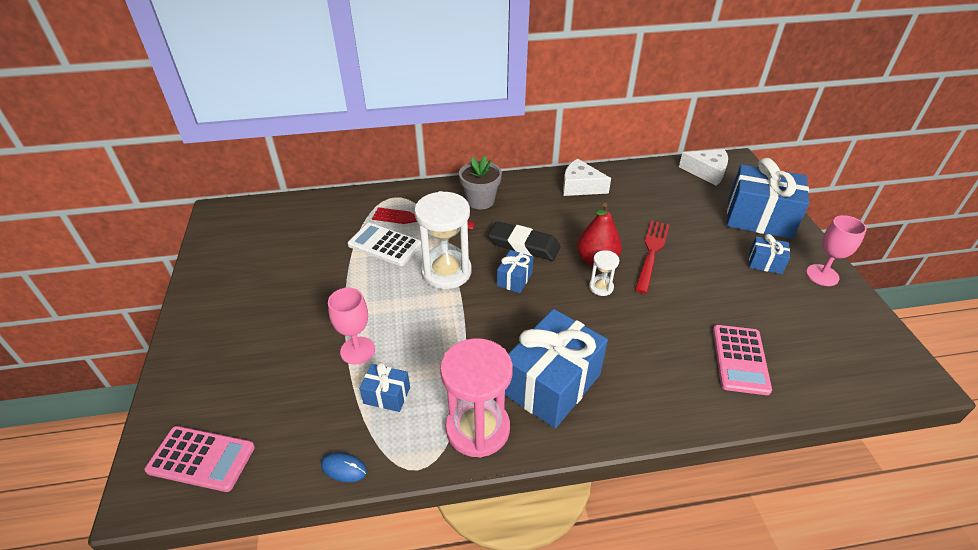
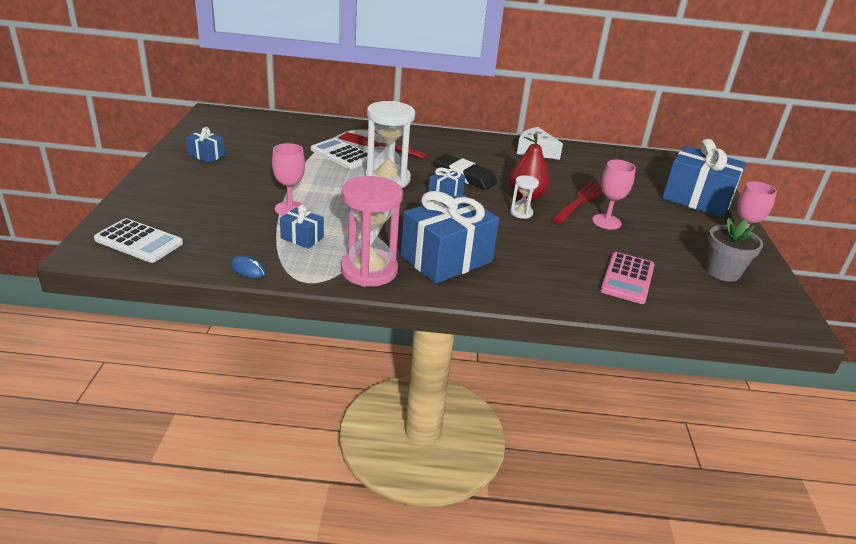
camera: 10 degrees right, 10 degrees down
(201, 458) = (139, 241): pink calculator -> white calculator
(480, 201) = (439, 144): grey flower pot -> grey flower pot (722, 272)
(688, 277) = (606, 222): none -> pink goblet
(706, 172) = (662, 163): white cheese -> none
(765, 263) = (686, 227): blue gift -> blue gift (206, 155)

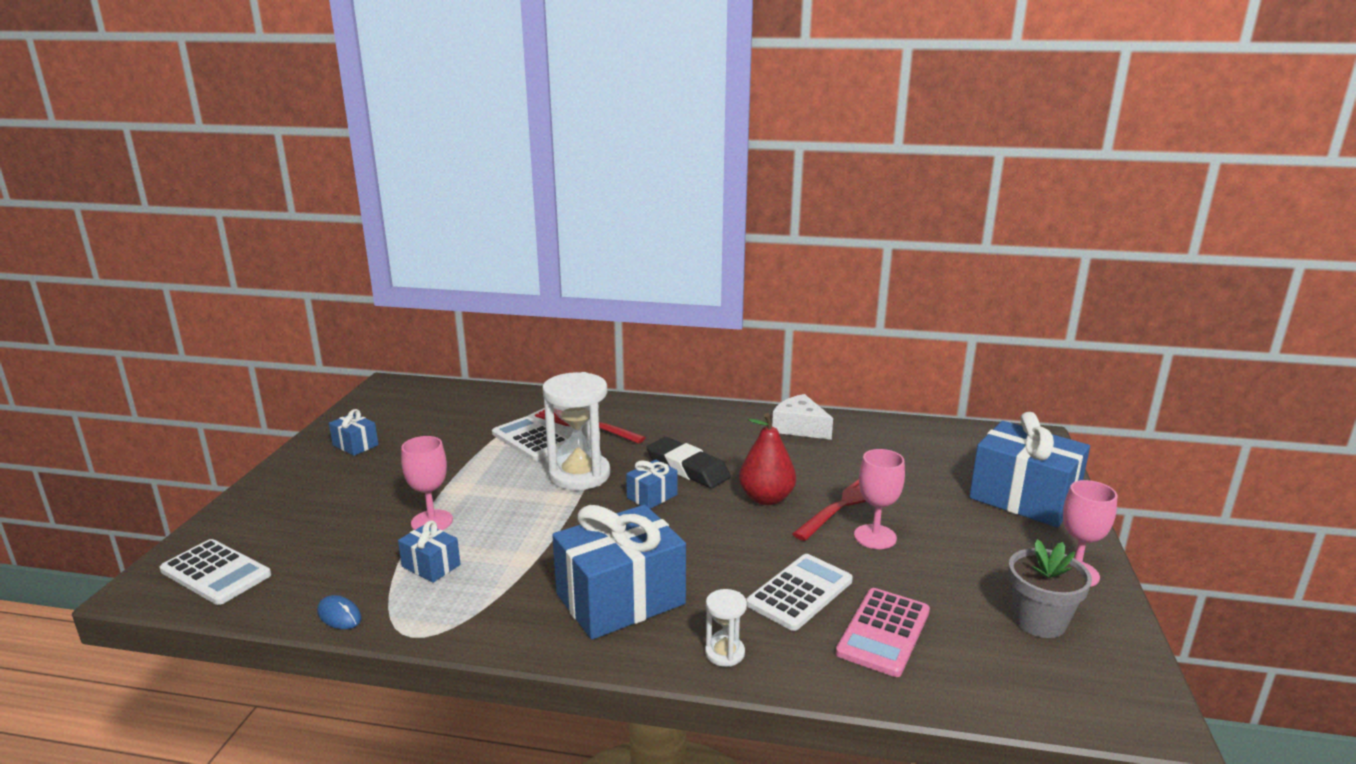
camera: 10 degrees right, 10 degrees down
(369, 270) = (504, 618): pink hourglass -> none
(521, 213) = (752, 524): white hourglass -> white hourglass (724, 653)
(566, 255) = (800, 592): none -> white calculator

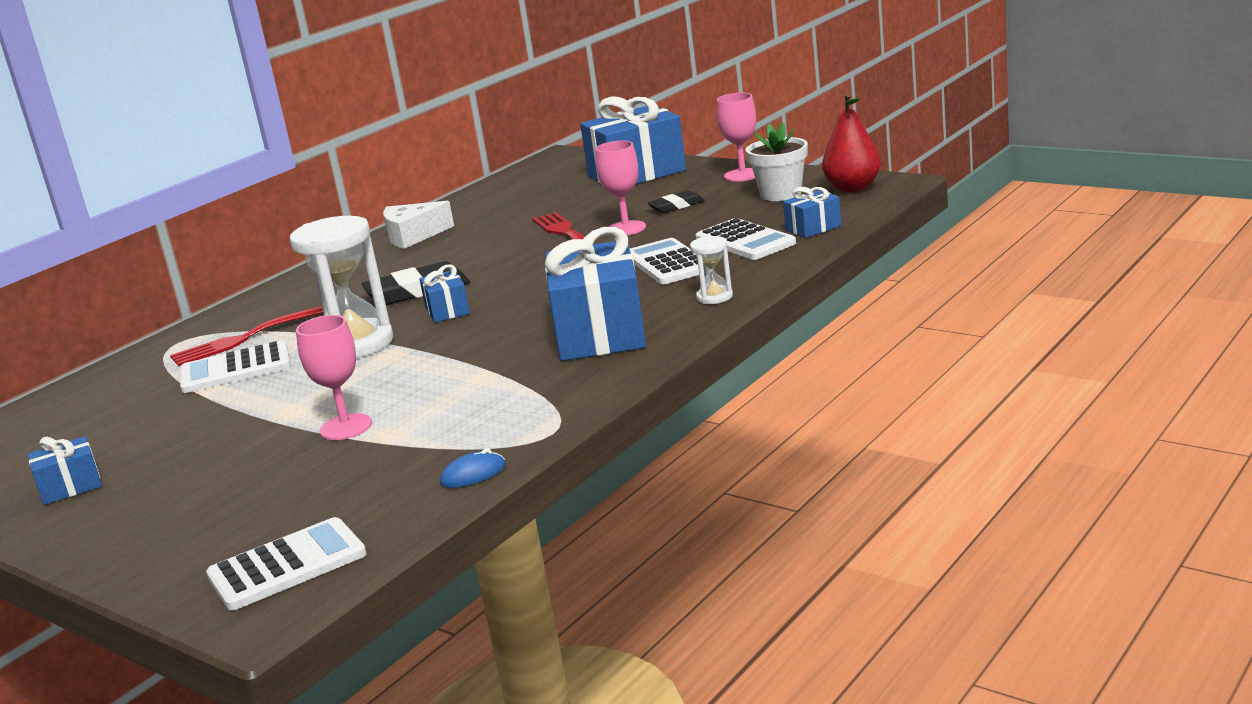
camera: 60 degrees left, 0 degrees up
(431, 566) = (437, 425): blue gift -> blue gift (813, 228)
(766, 498) = (517, 262): red pear -> red pear (853, 188)
(884, 632) = (745, 241): pink calculator -> white calculator
(953, 552) = (676, 206): none -> black eraser
(1039, 621) = (781, 194): grey flower pot -> white flower pot

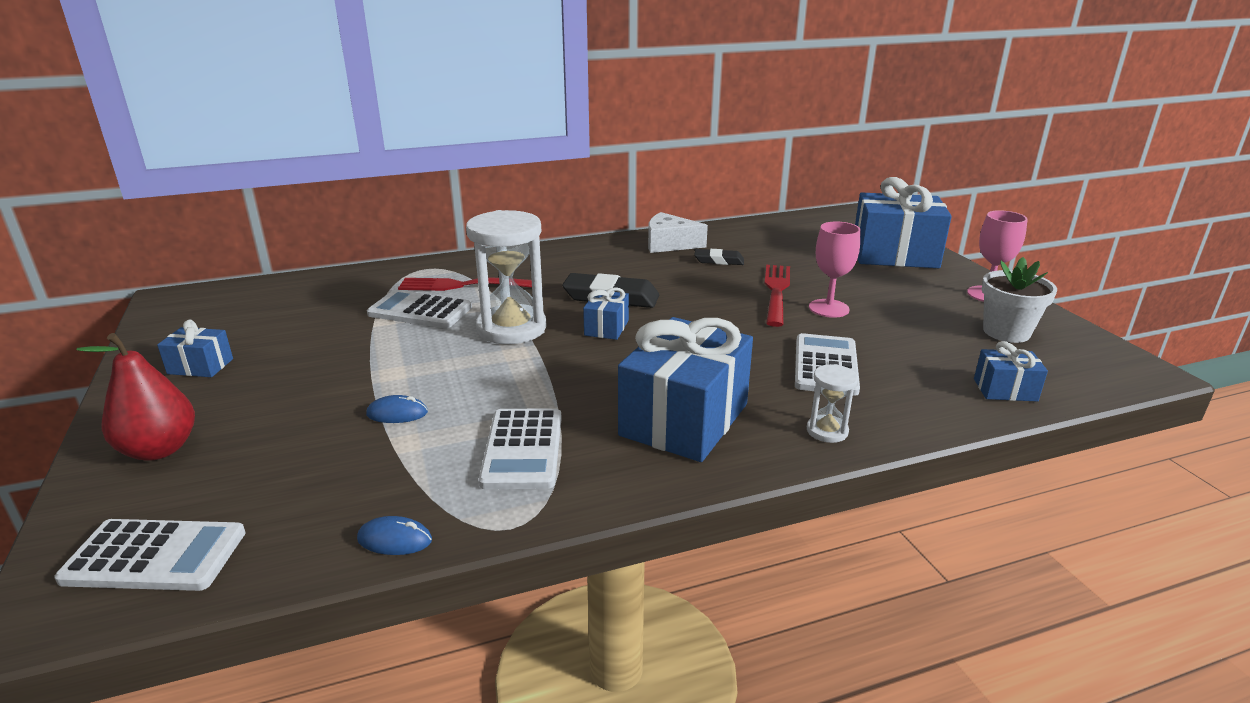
camera: 30 degrees right, 5 degrees up
(346, 427) = (397, 413): pink goblet -> blue mouse
(676, 206) = (895, 303): black eraser -> black eraser (719, 261)
(745, 241) = (921, 374): white calculator -> white calculator (523, 449)
(853, 188) = (1089, 357): red pear -> red pear (159, 449)

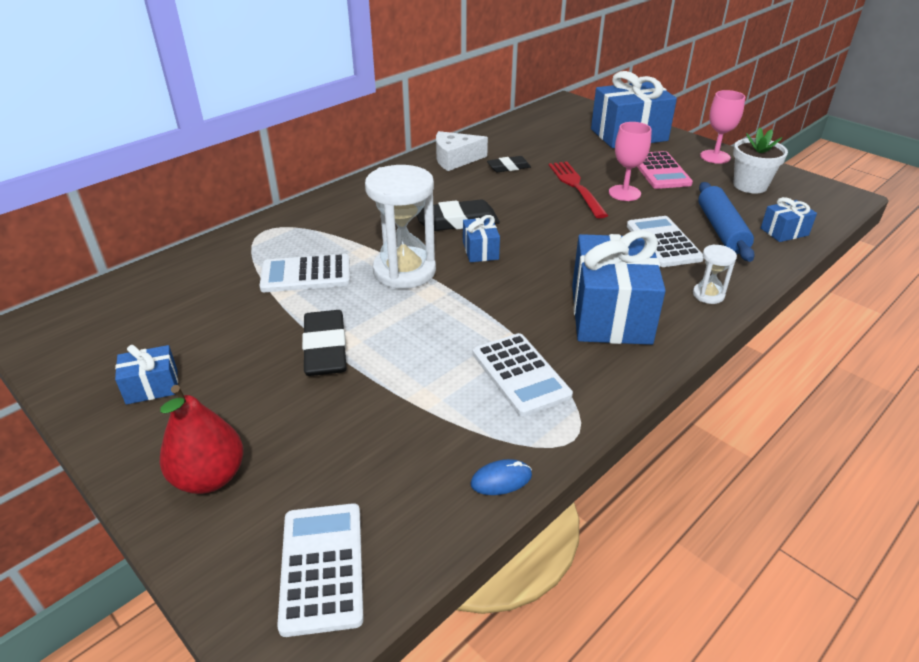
camera: 25 degrees left, 10 degrees up
(155, 556) = (322, 567): white calculator -> white calculator turned 75 degrees counterclockwise
(367, 375) = (325, 348): none -> black eraser
(397, 413) = (390, 376): blue mouse -> none
(464, 285) = (320, 239): red fork -> none
(897, 296) = (660, 171): none -> pink calculator
(916, 369) = (721, 230): none -> blue rolling pin

